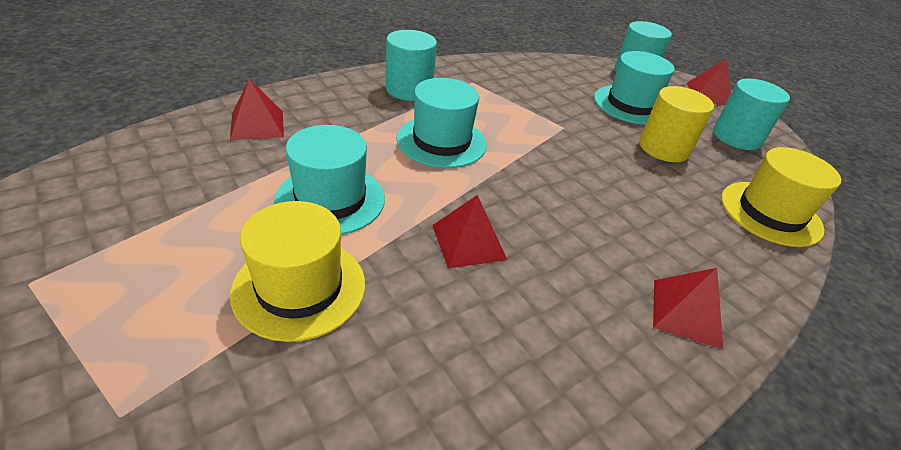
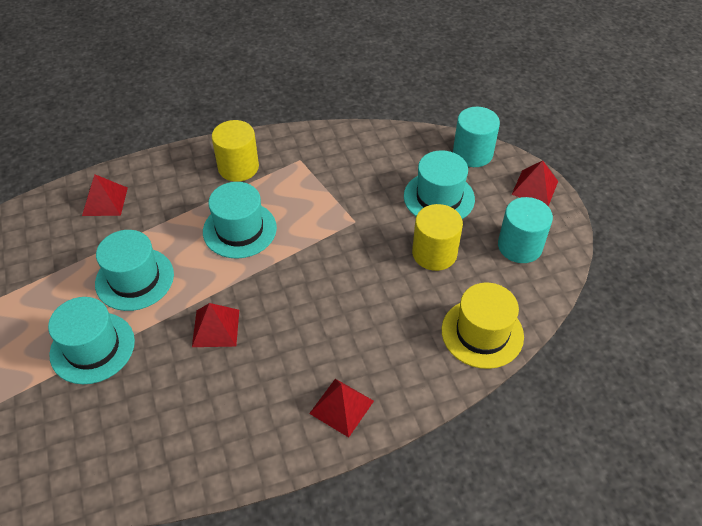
camera: 20 degrees right, 10 degrees up
(299, 287) = (92, 347): yellow hat -> turquoise hat
(409, 89) = (238, 167): turquoise cylinder -> yellow cylinder

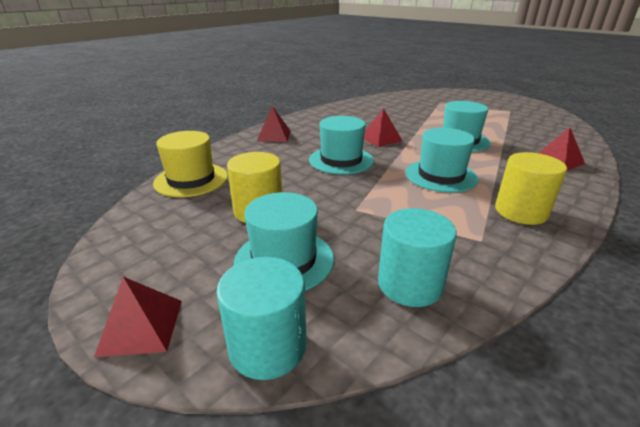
camera: 150 degrees right, 20 degrees down
(92, 347) = (431, 120): turquoise hat -> turquoise hat (341, 160)
(520, 246) = (162, 244): turquoise cylinder -> turquoise cylinder (410, 284)

